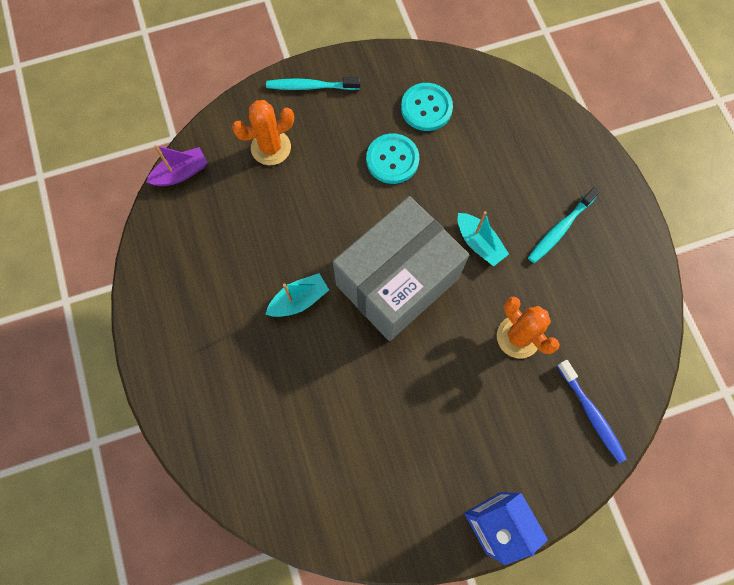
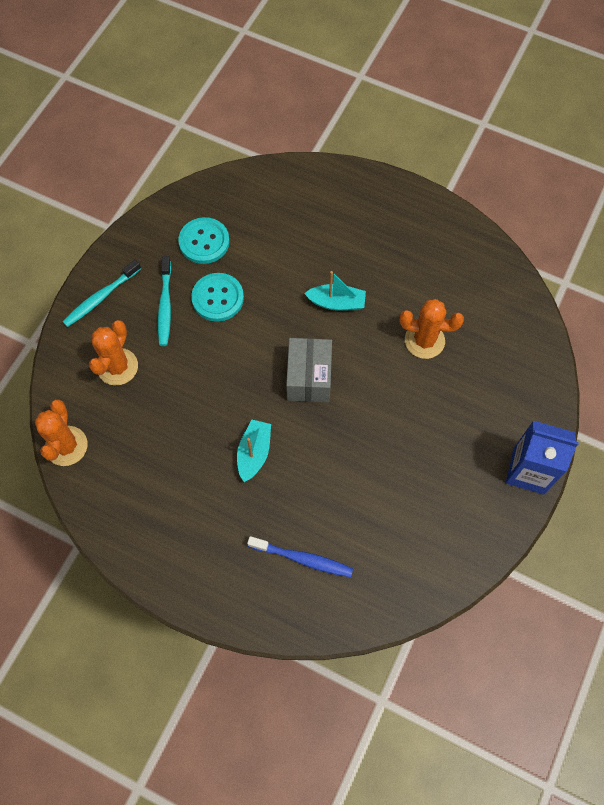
camera: 45 degrees left, 5 degrees down
(181, 173) = (66, 446): purple boat -> orange cactus
(397, 281) = (309, 378): grey box -> grey box, size x0.55
(560, 229) = (379, 246): turquoise toothbrush -> turquoise toothbrush (165, 305)
(591, 414) = (517, 347): blue toothbrush -> blue toothbrush (302, 559)

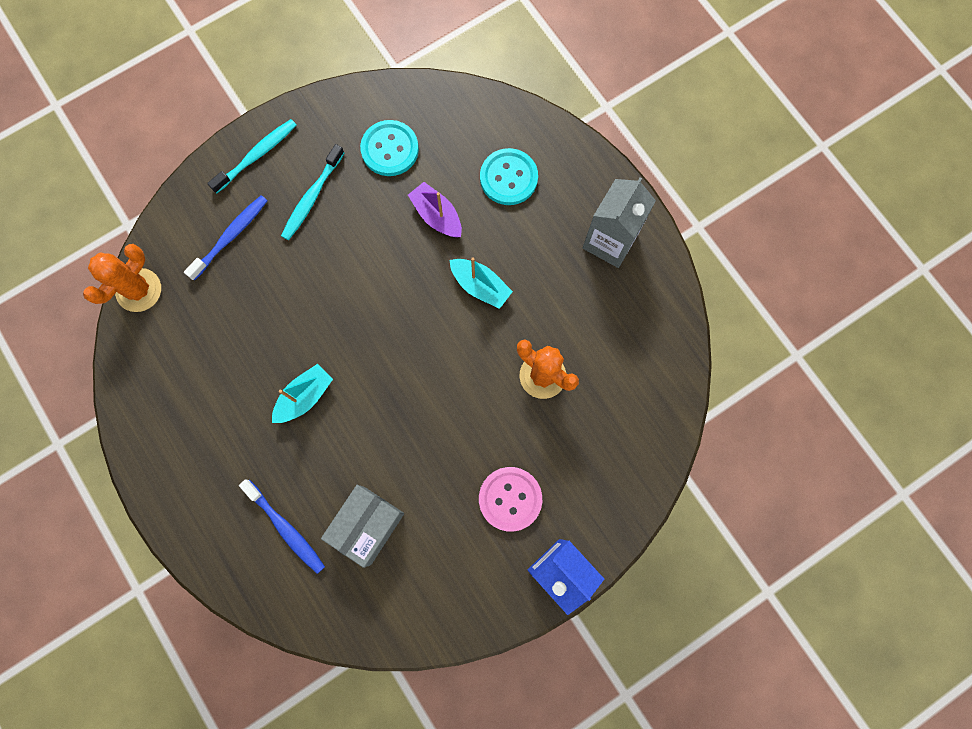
camera: 30 degrees right, 10 degrees up
(101, 297) = (257, 155): turquoise toothbrush -> turquoise toothbrush turned 150 degrees clockwise
(117, 367) = (230, 236): orange cactus -> blue toothbrush
(217, 298) = (367, 217): turquoise button -> turquoise button (508, 178)
(271, 270) = (437, 216): none -> purple boat
(309, 378) = (403, 350): grey box -> grey box (367, 525)
(410, 224) = (610, 241): none -> grey carton
(459, 440) = (510, 499): none -> pink button

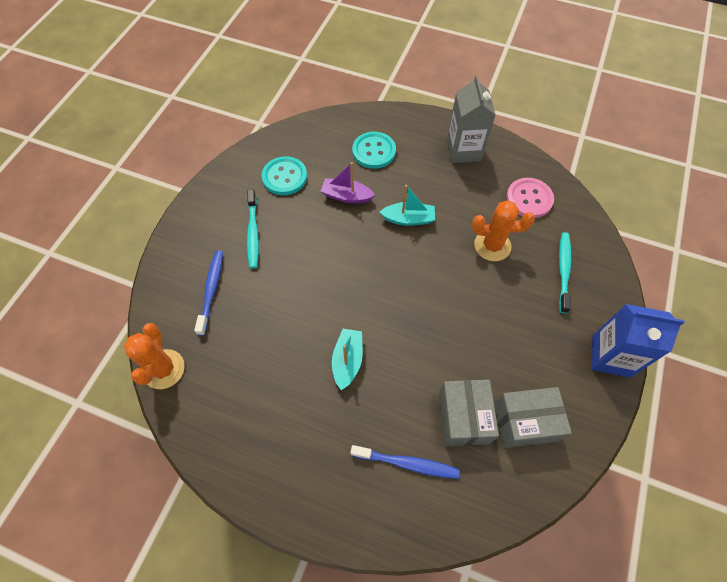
camera: 35 degrees left, 15 degrees down
(257, 155) = (193, 230): turquoise toothbrush -> turquoise toothbrush (563, 270)
(419, 570) = (525, 422): none -> grey box
(510, 499) = (540, 332): pink button -> pink button (529, 199)

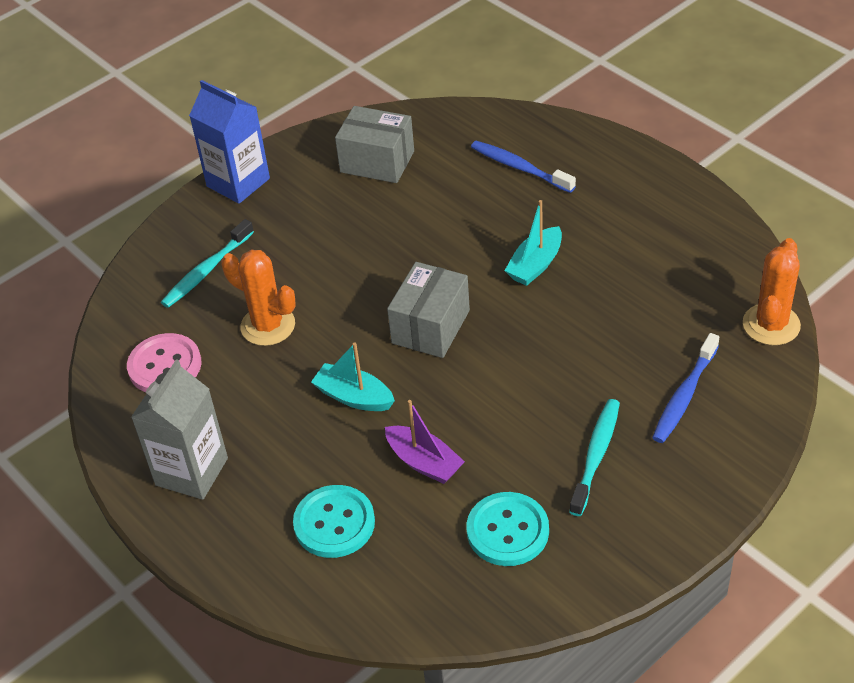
camera: 150 degrees left, 15 degrees down
(463, 418) = (437, 182): grey box -> grey box (431, 327)

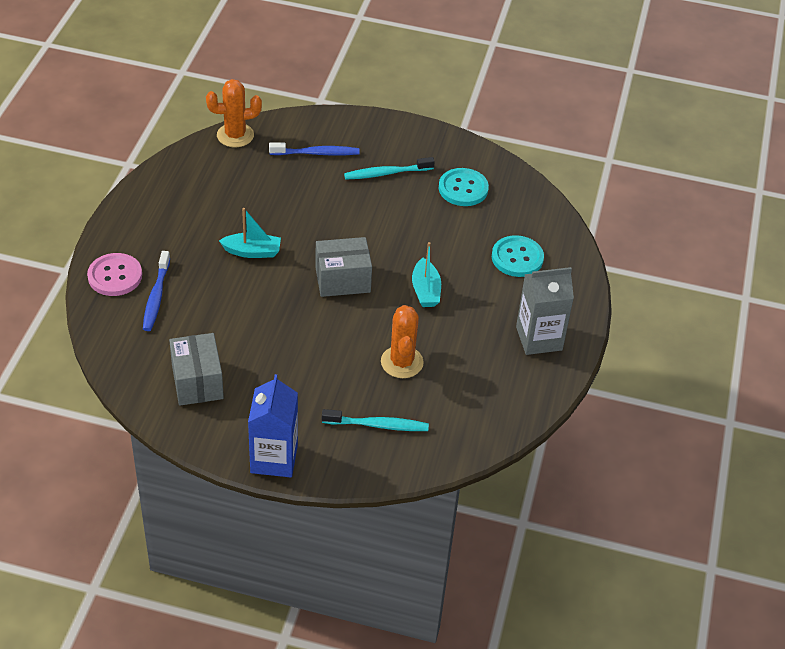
camera: 130 degrees left, 0 degrees up
(165, 366) = (476, 399): pink button -> pink button (115, 276)
(424, 462) = (447, 239): purple boat -> none

